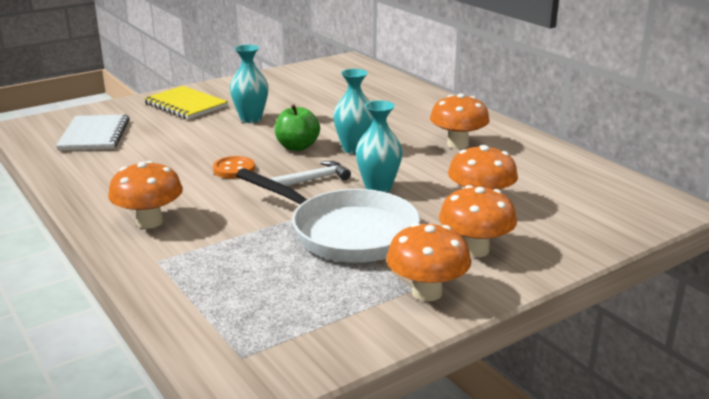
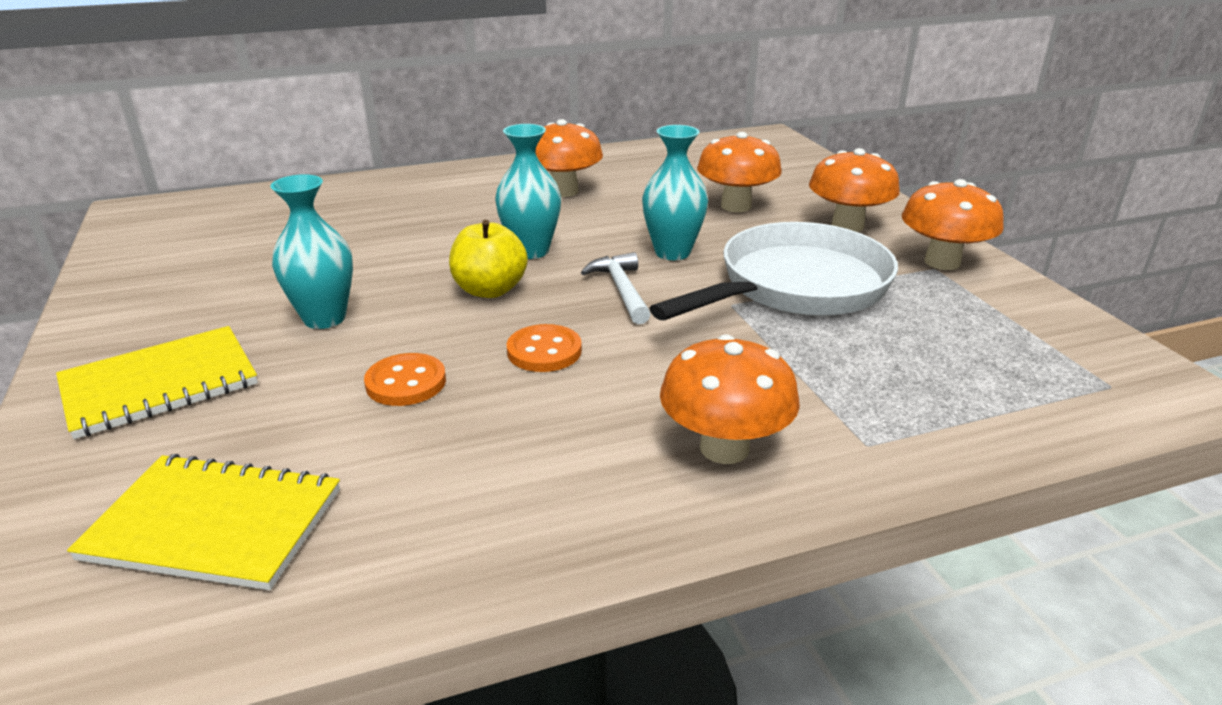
camera: 75 degrees left, 5 degrees up
(94, 135) = (214, 524): white notebook -> yellow notebook
(196, 145) = (406, 382): none -> orange button
(297, 147) = (490, 290): green apple -> yellow apple

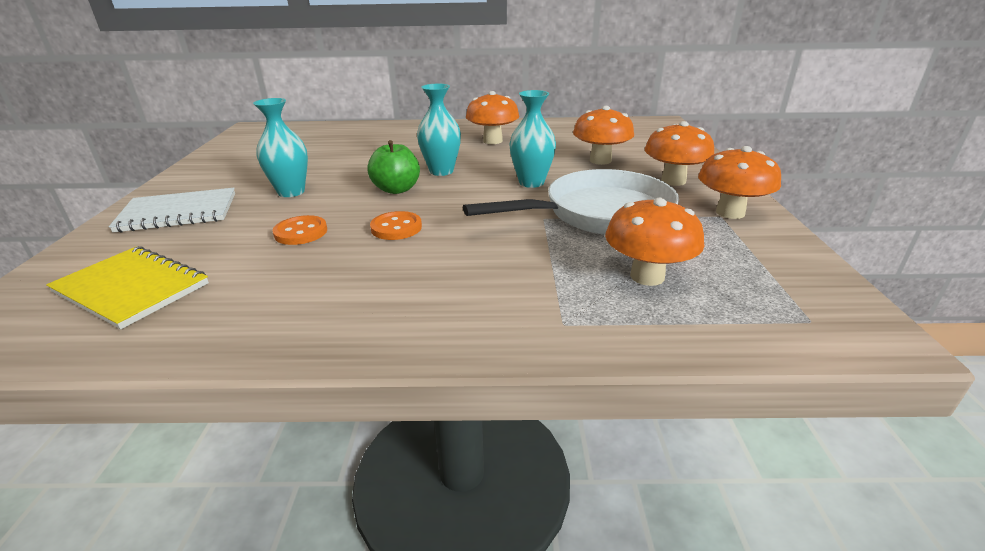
camera: 20 degrees right, 0 degrees up
(160, 384) = (178, 212): yellow notebook -> white notebook
(490, 290) = (396, 189): yellow apple -> green apple
(621, 290) = (477, 200): white hammer -> none
(724, 448) = (457, 305): orange mushroom -> orange mushroom (647, 276)

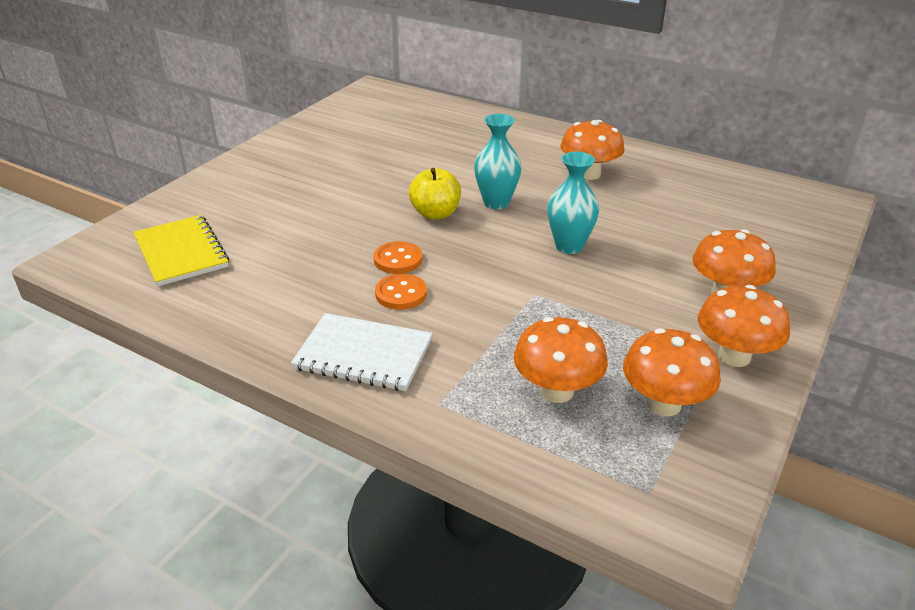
camera: 30 degrees right, 5 degrees up
(178, 212) = (250, 185): white notebook -> white notebook (364, 354)
(291, 192) = (347, 188): turquoise vase -> none
(301, 232) = (322, 238): orange button -> orange button (401, 294)
(396, 189) = (435, 214): green apple -> yellow apple
(600, 160) = (677, 239): orange mushroom -> orange mushroom (664, 404)
(600, 214) = (594, 308): white pan -> none

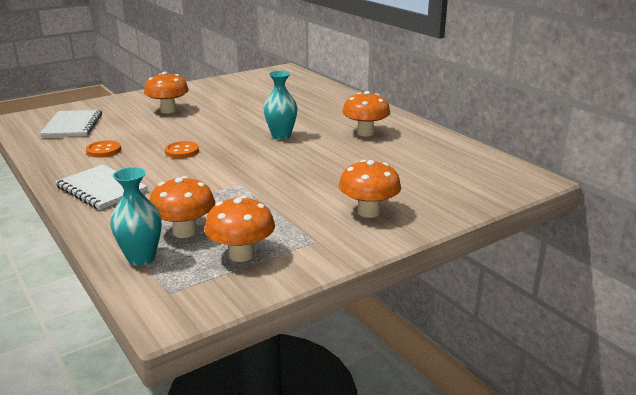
camera: 25 degrees right, 10 degrees down
(181, 252) = (72, 125): yellow notebook -> white notebook
(401, 294) = (161, 167): orange button -> orange button (103, 150)
(435, 214) = (235, 134): yellow apple -> none
(569, 246) = (296, 166): turquoise vase -> turquoise vase (141, 258)
(734, 356) = (325, 244): orange mushroom -> orange mushroom (168, 110)

